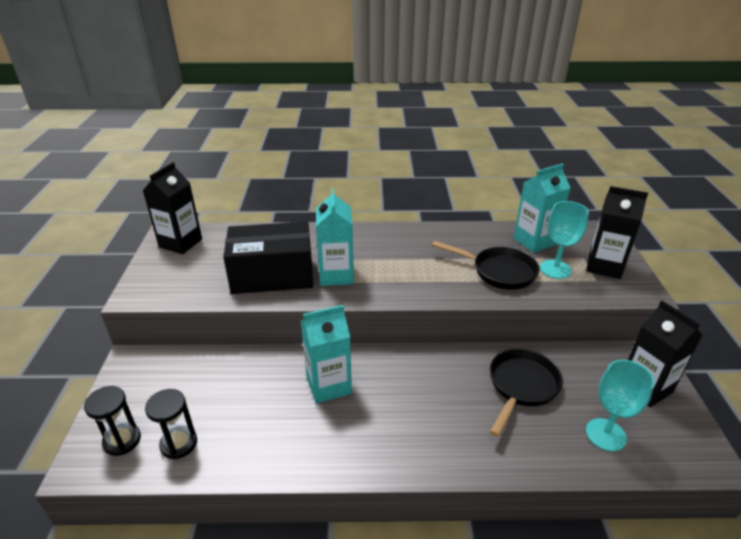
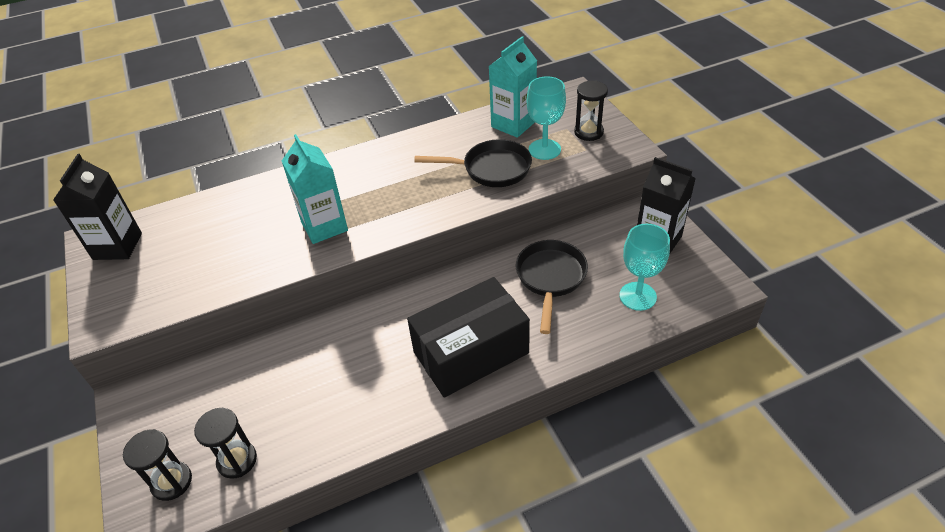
camera: 20 degrees left, 10 degrees up
(272, 275) = (252, 249): black box -> black box (471, 352)
(328, 385) = (364, 344): turquoise carton -> none
(604, 266) = (588, 132): black carton -> black hourglass

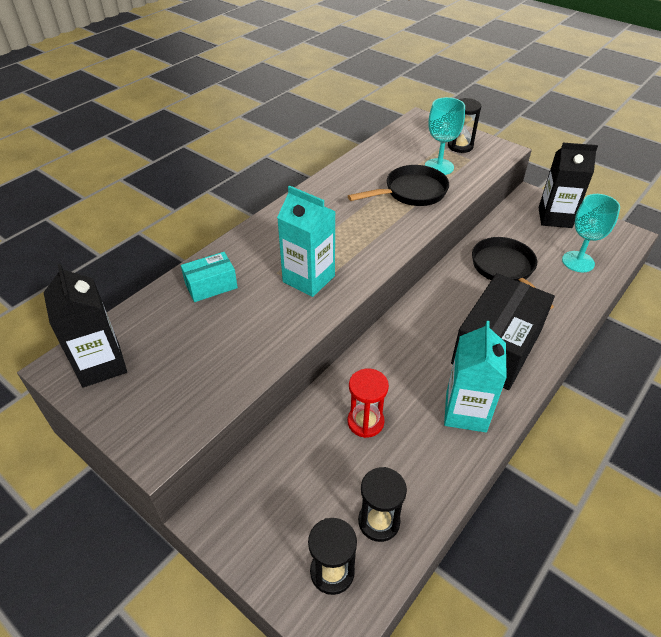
camera: 30 degrees left, 0 degrees up
(244, 207) = (211, 286): none -> turquoise box
(297, 374) = (365, 422): none -> red hourglass
(513, 124) = (395, 154): turquoise carton -> turquoise carton (466, 412)

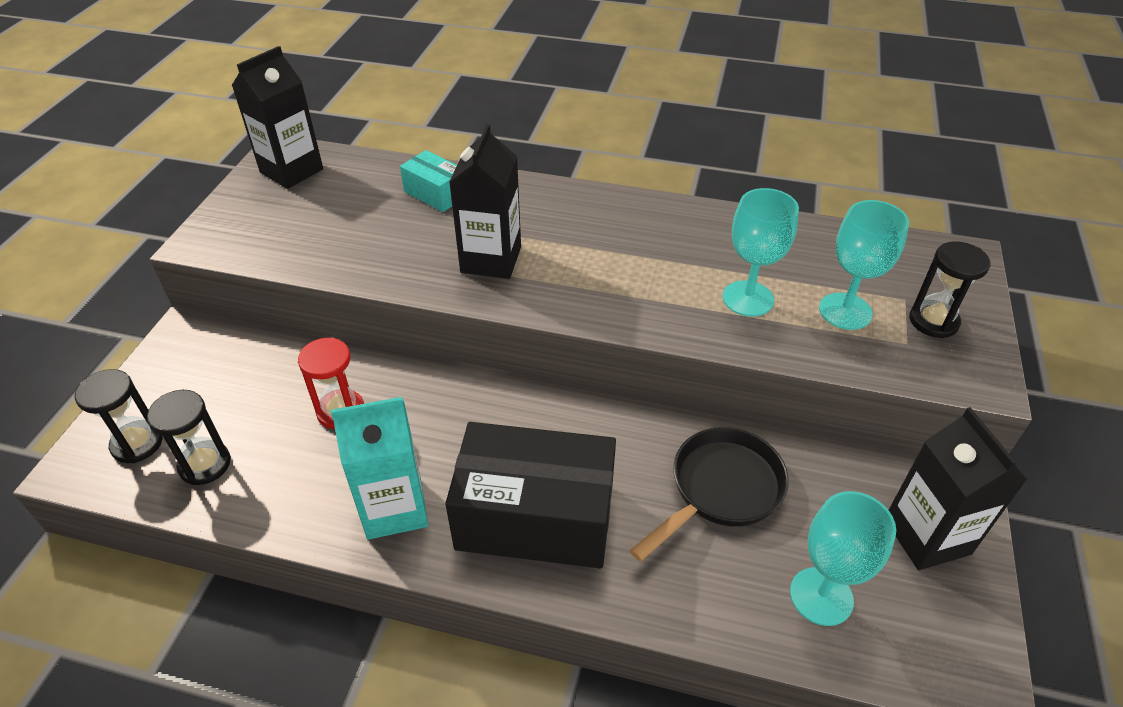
camera: 65 degrees right, 0 degrees up
(308, 279) = (491, 259): turquoise carton -> black carton
(411, 192) = (748, 298): black pan -> turquoise goblet

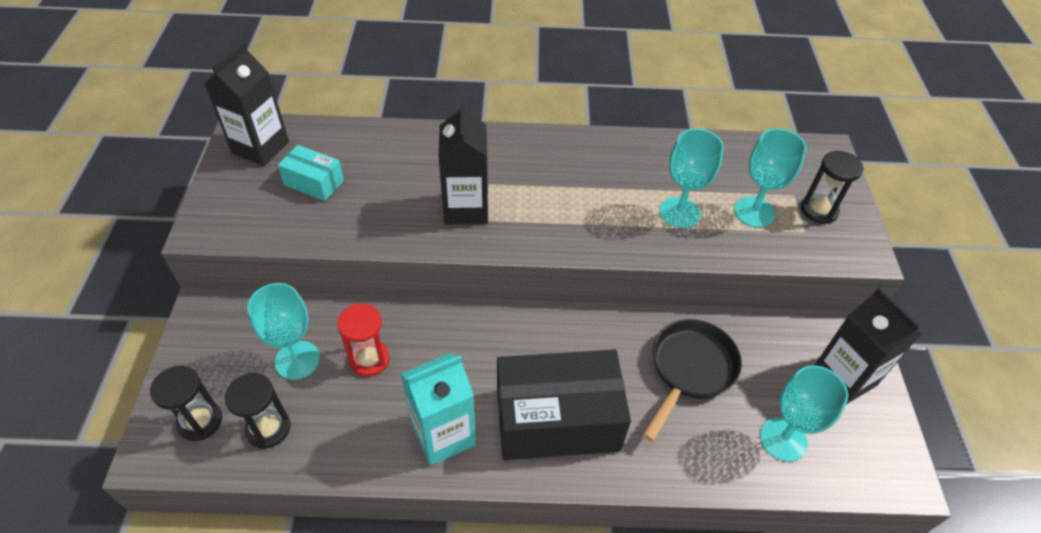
camera: 15 degrees left, 5 degrees up
(263, 398) = (297, 360): none -> turquoise goblet
(436, 193) = (398, 153): turquoise box -> turquoise box (314, 183)

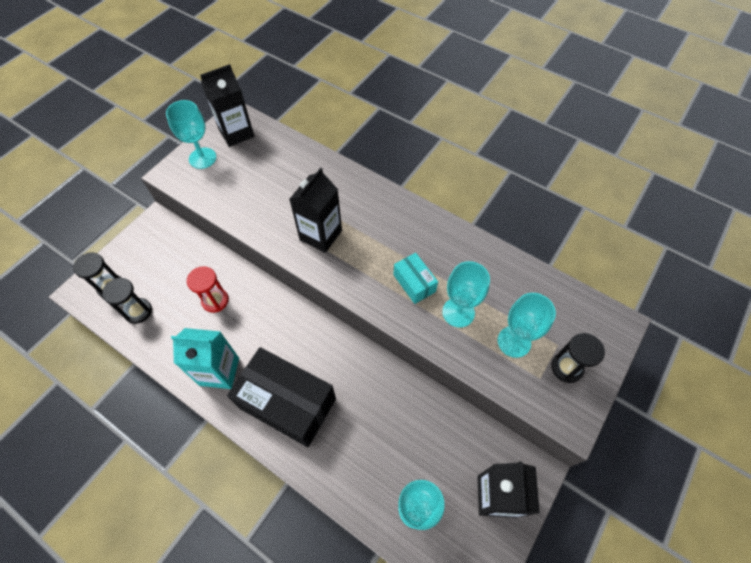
camera: 35 degrees right, 10 degrees up
(297, 360) = (179, 279): turquoise goblet -> turquoise goblet (202, 158)
(314, 183) = (248, 172): turquoise box -> turquoise box (414, 283)
(689, 370) = (394, 423): black pan -> none

